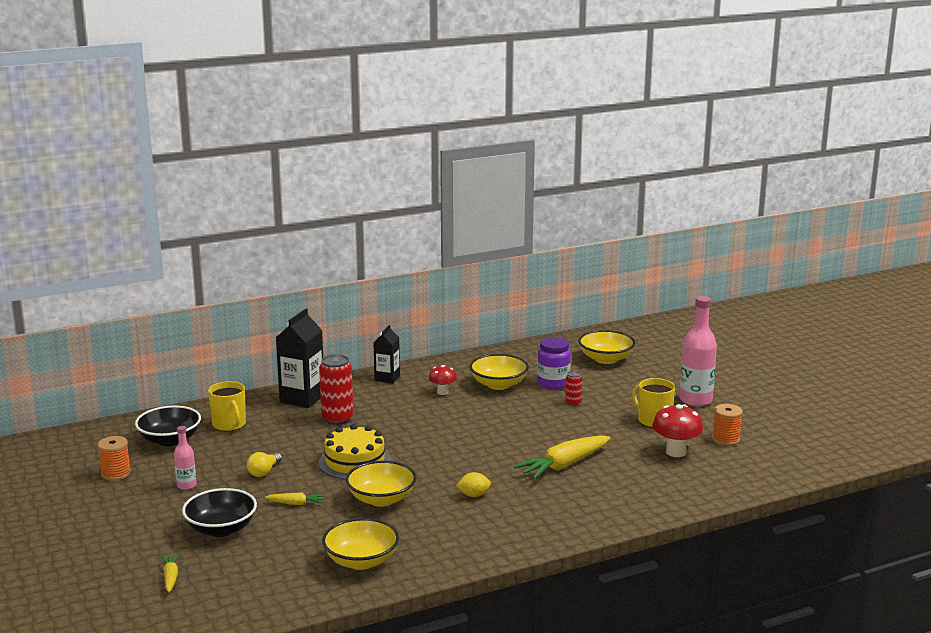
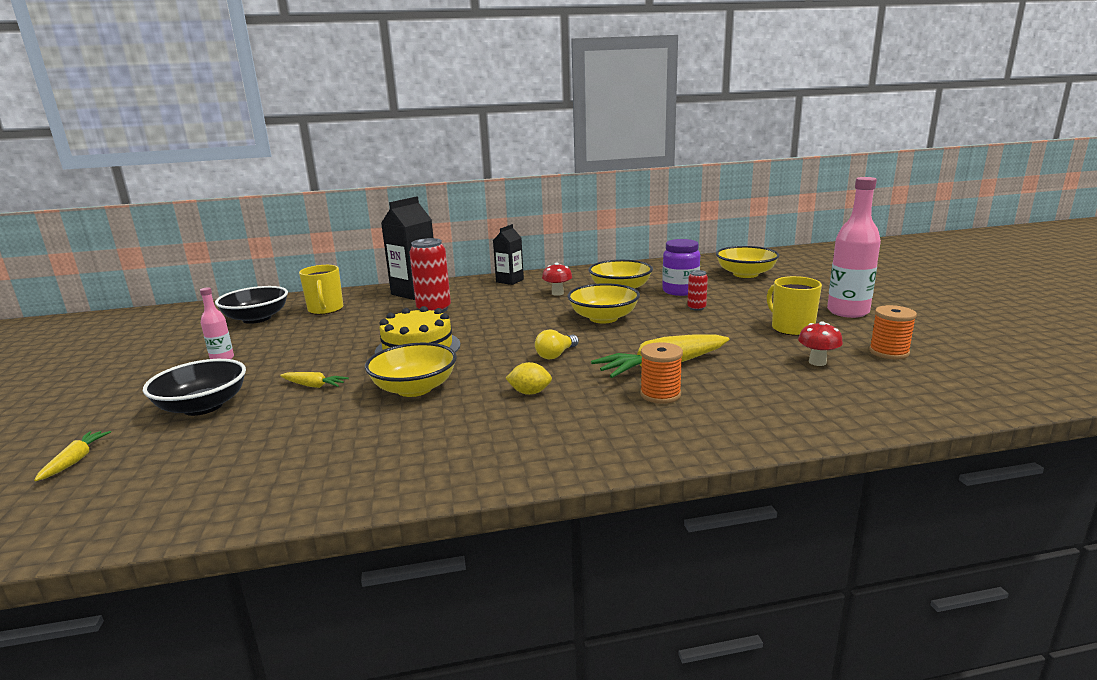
camera: 15 degrees right, 0 degrees up
(116, 473) = (171, 343): orange spool -> orange spool (660, 394)
(264, 472) = (314, 351): yellow light bulb -> yellow light bulb (556, 355)
(361, 561) = (323, 464): yellow bowl -> yellow bowl (603, 318)
(676, 452) = (817, 362): red mushroom -> red mushroom, size x0.62

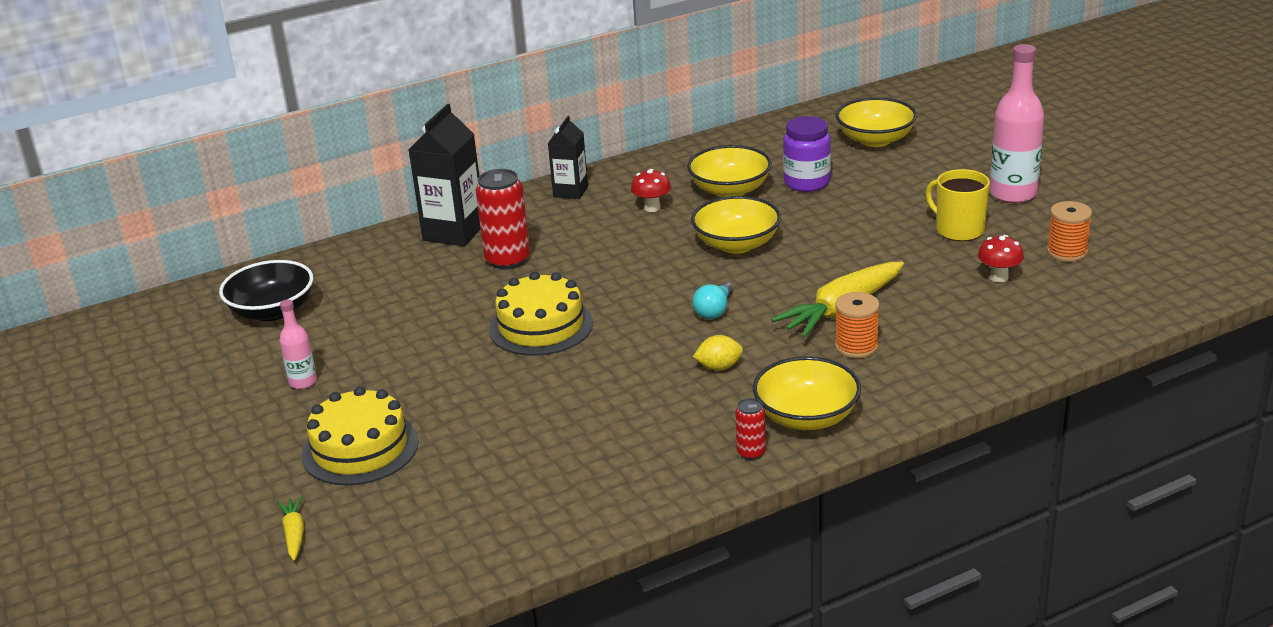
camera: 15 degrees left, 10 degrees up
(203, 406) = (360, 448): black bowl -> yellow cake
(314, 386) = (464, 400): yellow carrot -> none
(325, 309) = (355, 281): yellow mug -> none
(414, 388) = (586, 383): yellow bowl -> yellow bowl (806, 417)
(556, 355) = (714, 311): yellow light bulb -> turquoise light bulb
(696, 308) = (839, 211): red can -> red can (751, 452)

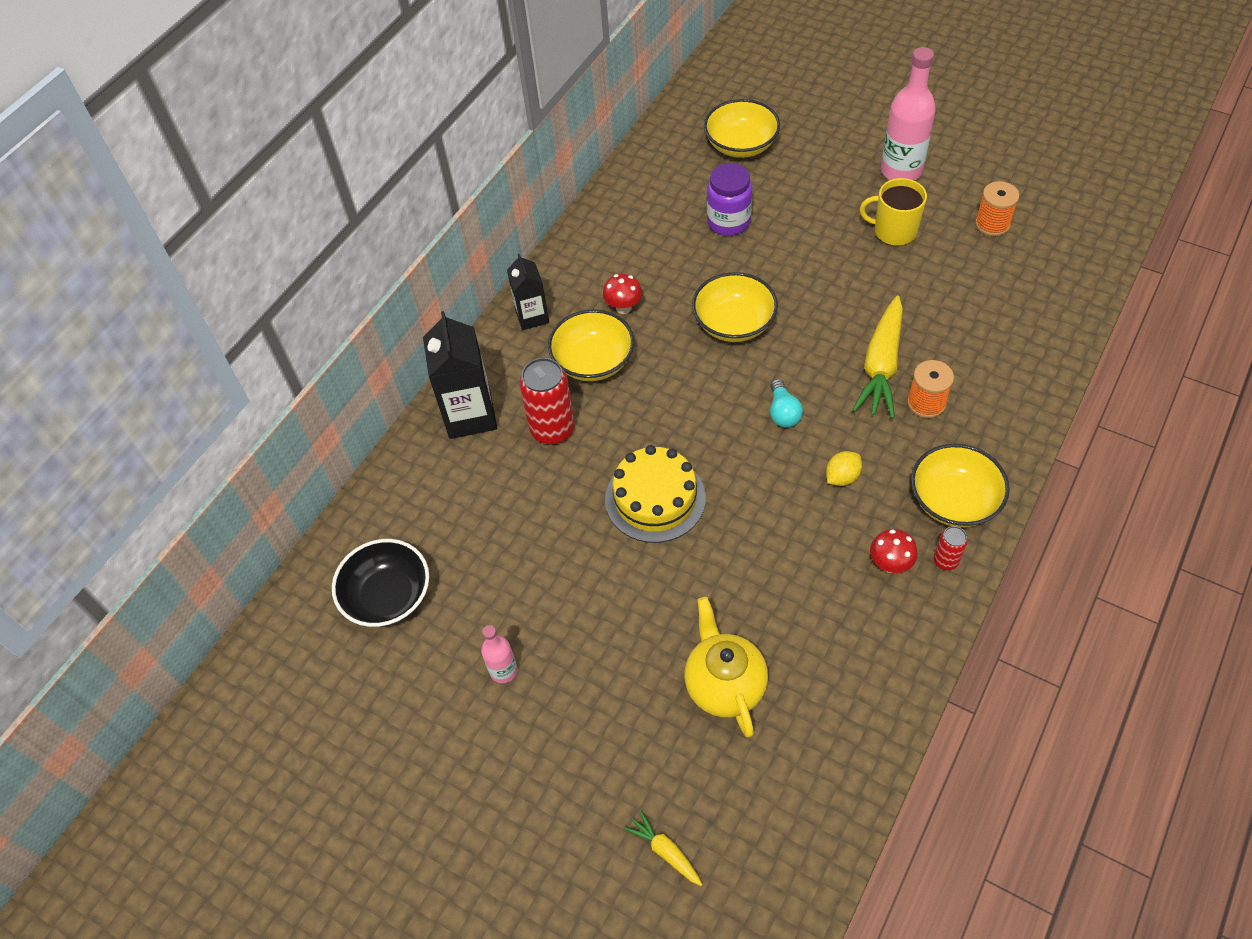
camera: 30 degrees left, 25 degrees up
(360, 448) = (630, 723): yellow cake -> none
(461, 456) = (724, 685): none -> yellow teapot
(730, 190) = (672, 257): yellow bowl -> yellow bowl (593, 361)
(999, 277) = (966, 275): red mushroom -> red mushroom (890, 564)

